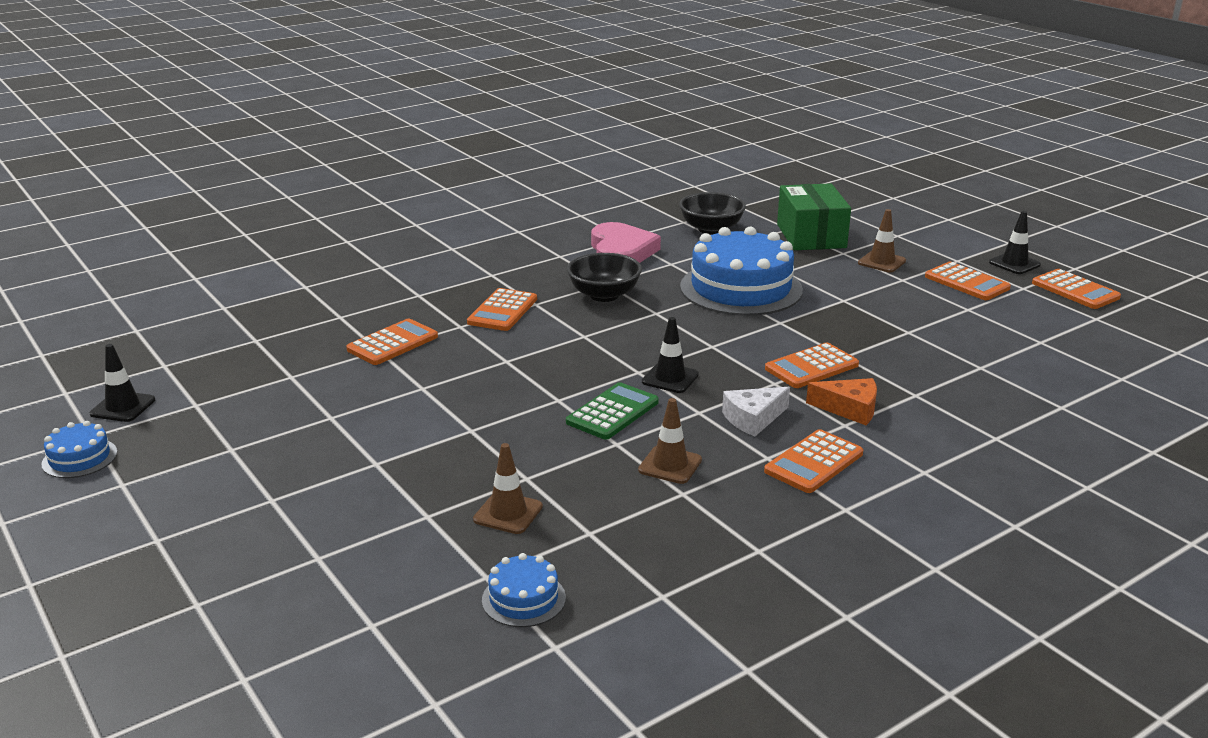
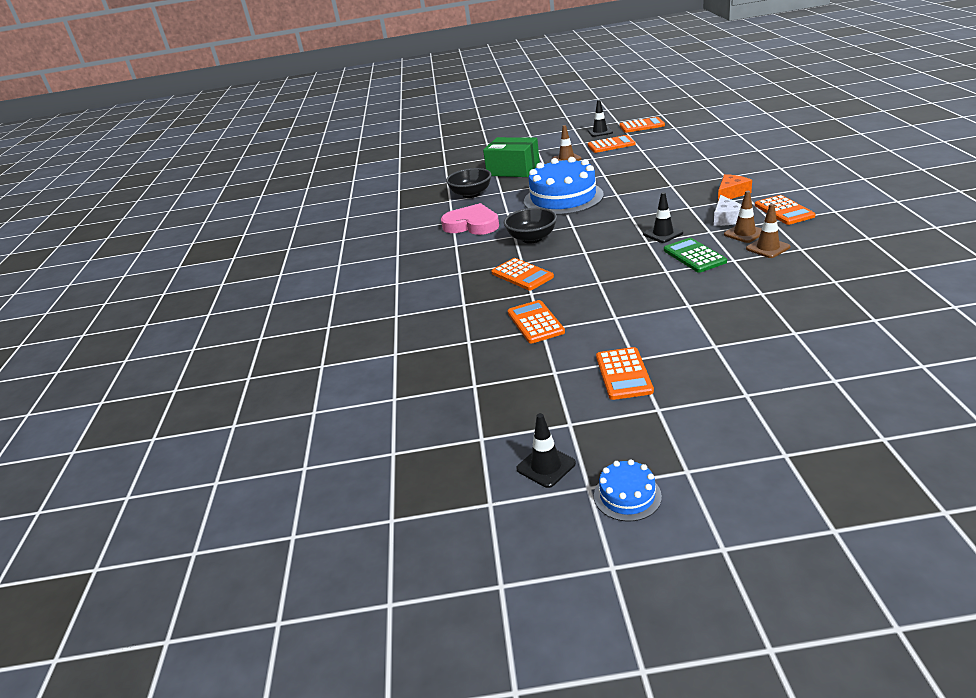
camera: 55 degrees left, 5 degrees up
(508, 513) = (802, 304): brown traffic cone -> brown traffic cone (744, 233)
(523, 599) = (902, 310): blue cake -> none
(811, 367) = (677, 195): orange calculator -> orange calculator (623, 374)

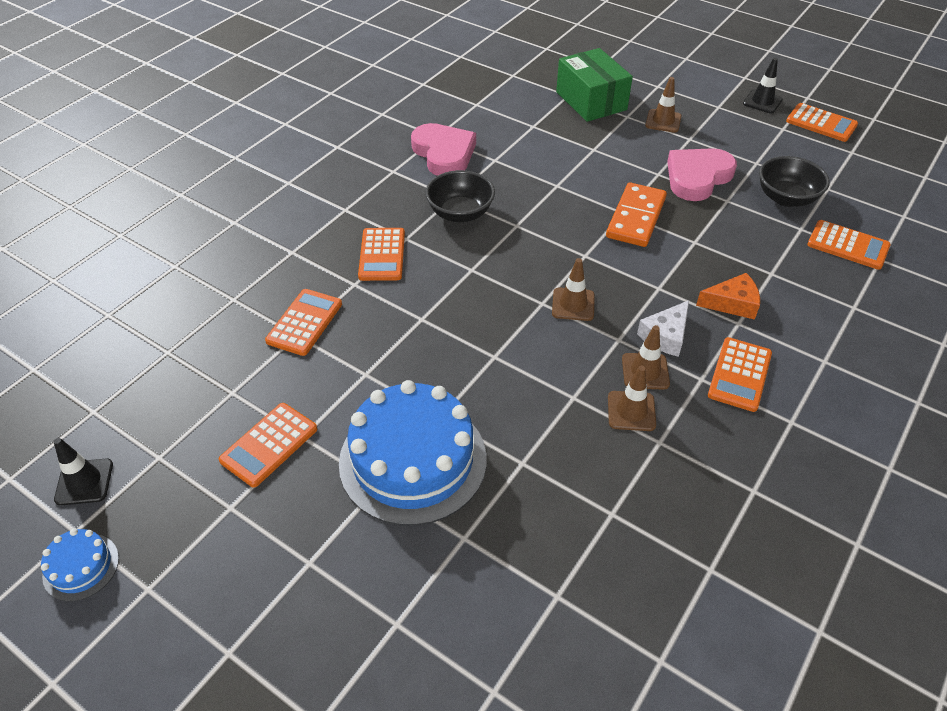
camera: 35 degrees right, 15 degrees up
(471, 194) = (505, 109): black bowl -> black bowl (786, 198)
(563, 198) = (570, 178): blue cake -> blue cake (413, 460)
(611, 145) = (739, 132): orange calculator -> orange calculator (848, 245)
(625, 167) = (697, 177): none -> pink heart
(626, 193) = (636, 218): none -> orange domino
(663, 234) = (573, 304): black traffic cone -> brown traffic cone
(694, 256) = (549, 360): green calculator -> none

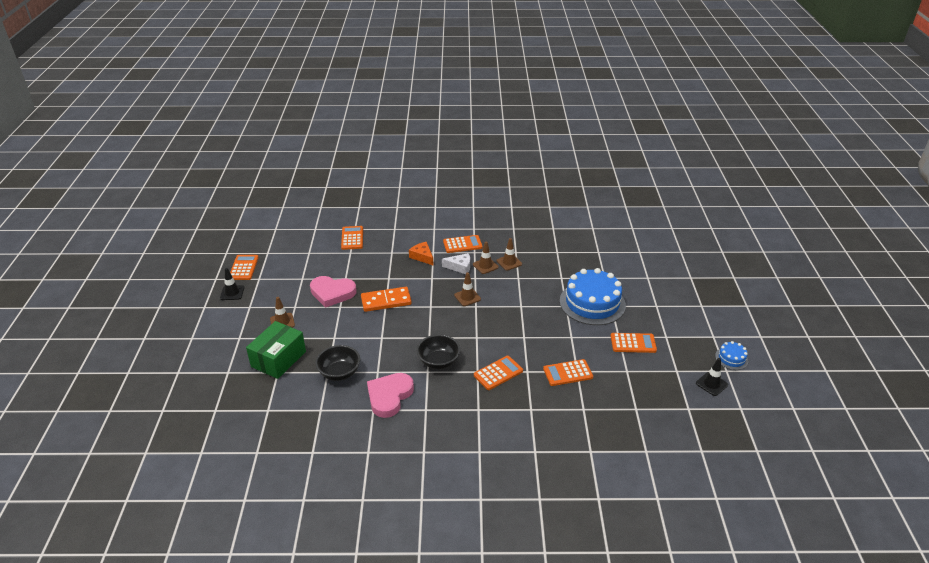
camera: 125 degrees left, 10 degrees down
(786, 198) = (328, 262): black bowl -> black bowl (339, 373)

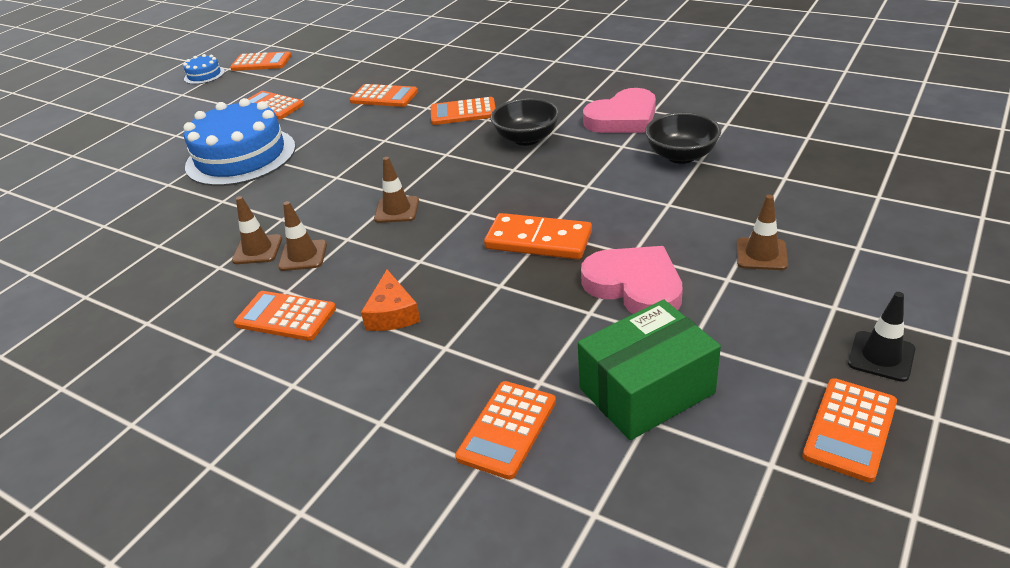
camera: 145 degrees left, 0 degrees up
(278, 359) = (780, 195): green box -> green box (646, 391)
(460, 267) = (348, 267): white cheese -> none
(711, 384) = (261, 62): black traffic cone -> orange calculator

